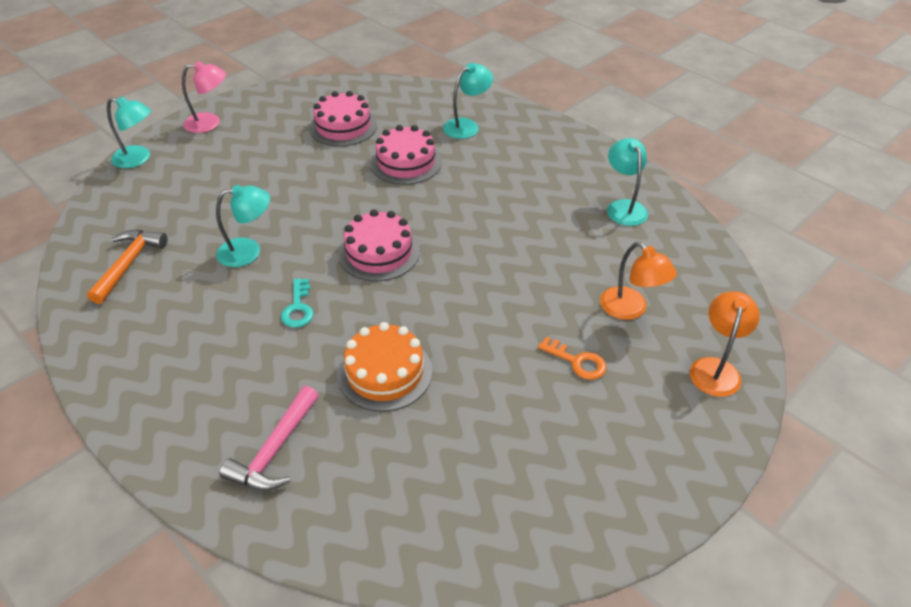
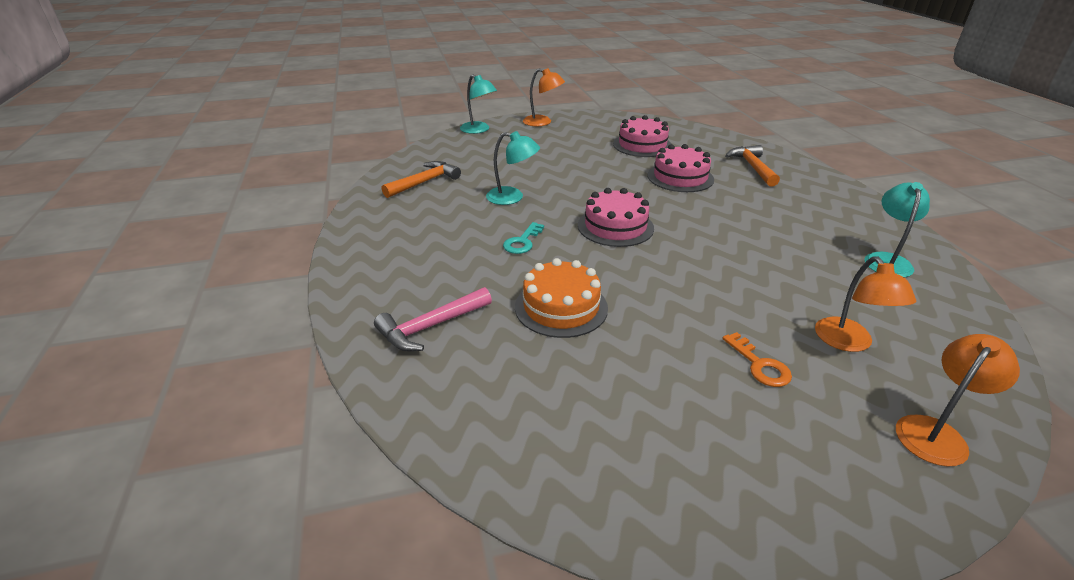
camera: 30 degrees right, 10 degrees down
(210, 123) = (543, 122): pink lamp -> orange lamp
(467, 126) = (752, 167): turquoise lamp -> orange hammer

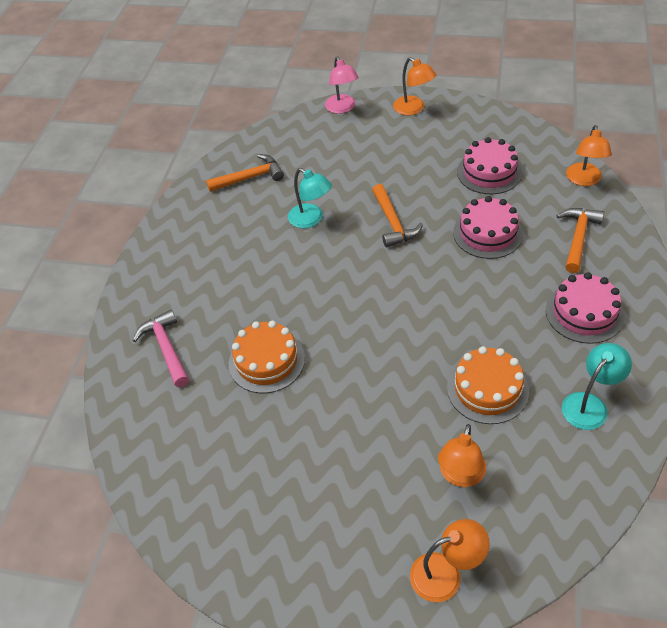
camera: 30 degrees right, 15 degrees up
(430, 327) = (166, 348): pink hammer -> pink hammer turned 75 degrees clockwise
(479, 130) = (342, 108): turquoise lamp -> pink lamp
(522, 242) = (284, 279): turquoise key -> none
(592, 186) = (393, 223): none -> orange hammer
(615, 226) = (373, 284): pink cake -> pink cake (584, 313)
(719, 138) = (584, 180): none -> orange lamp
(760, 365) = (370, 469): orange key -> none
(795, 272) = (487, 389): none -> orange cake

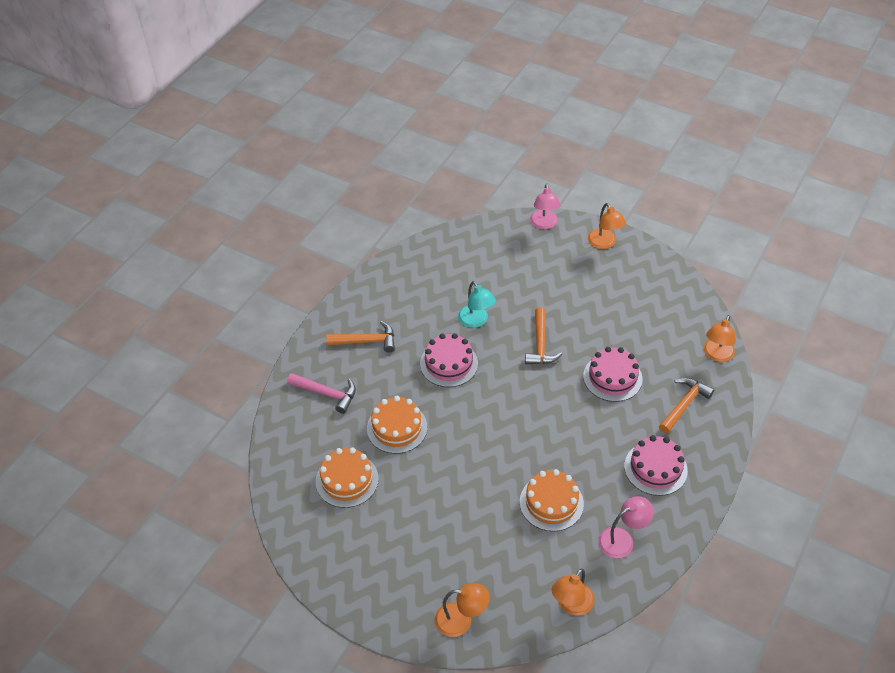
camera: 15 degrees right, 0 degrees up
(166, 348) = (327, 394): pink hammer -> pink hammer turned 120 degrees clockwise
(228, 442) = (347, 480): none -> orange cake
(250, 177) = (442, 267): orange hammer -> orange hammer (367, 341)
(460, 476) = (502, 558): orange lamp -> orange lamp (571, 605)
(489, 172) = (640, 323): pink cake -> pink cake (449, 363)
(589, 404) = (622, 539): turquoise lamp -> pink lamp

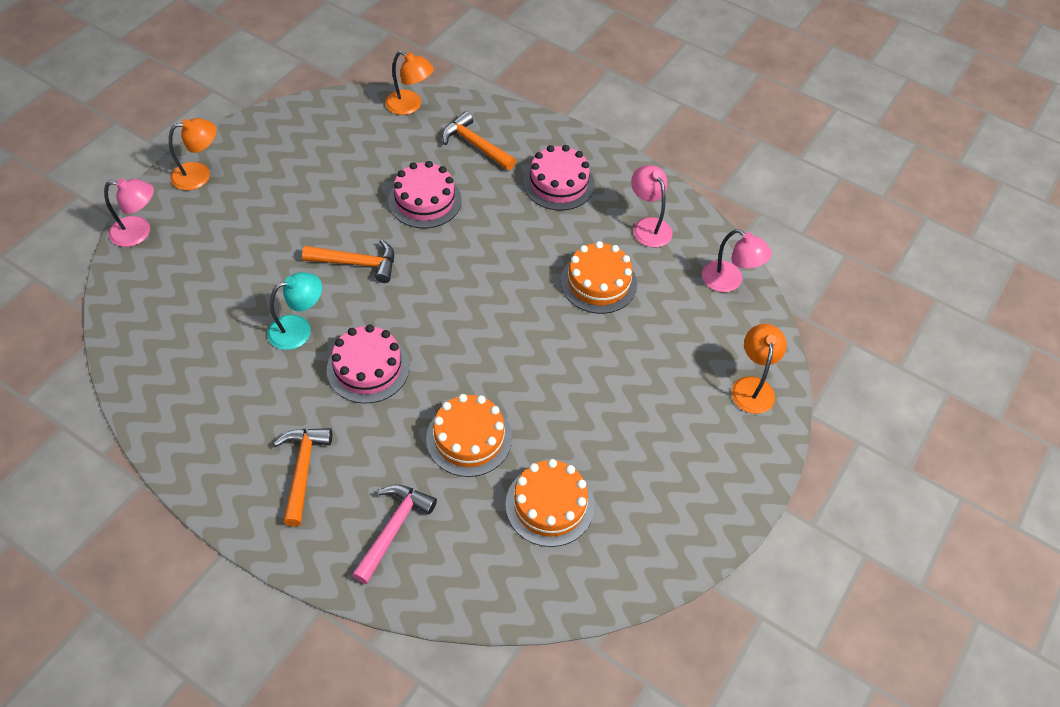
camera: 90 degrees left, 5 degrees up
(571, 605) = (729, 281): orange lamp -> pink lamp

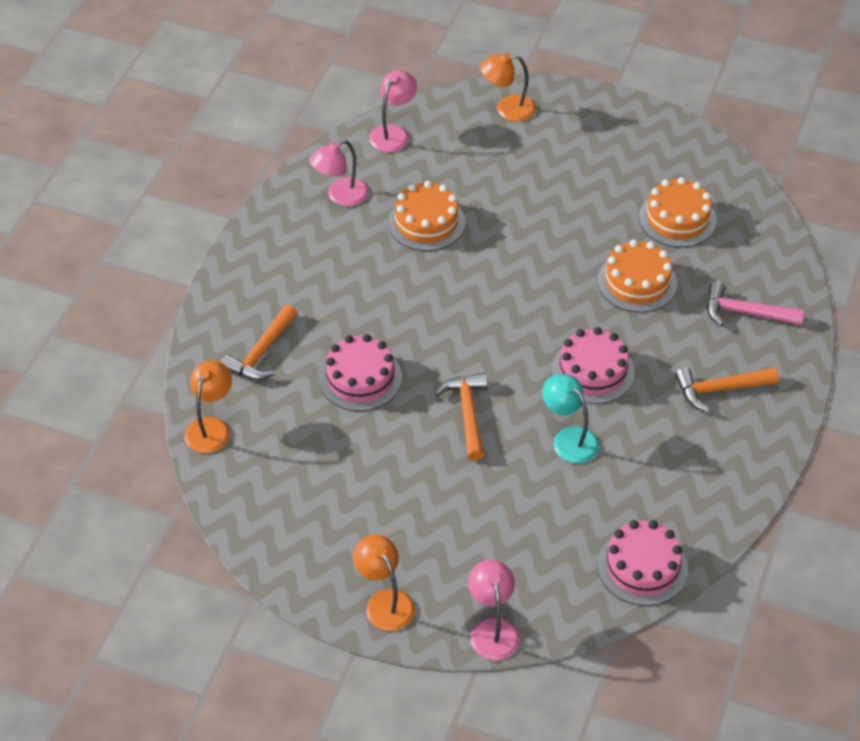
camera: 100 degrees left, 5 degrees down
(558, 183) = (301, 272): pink cake -> pink cake (642, 567)

